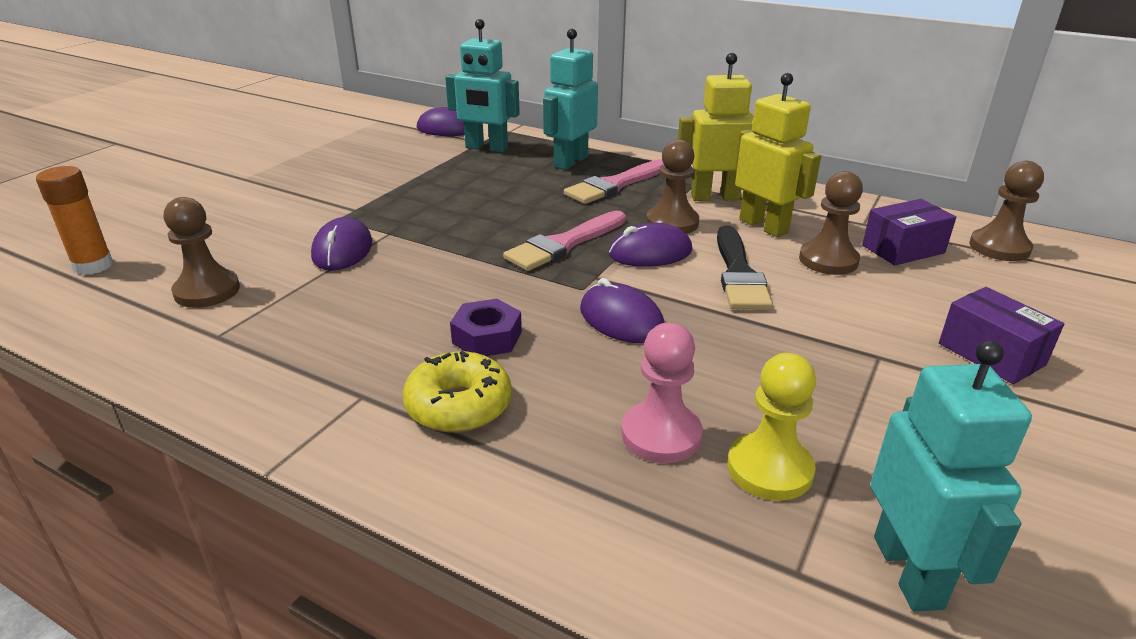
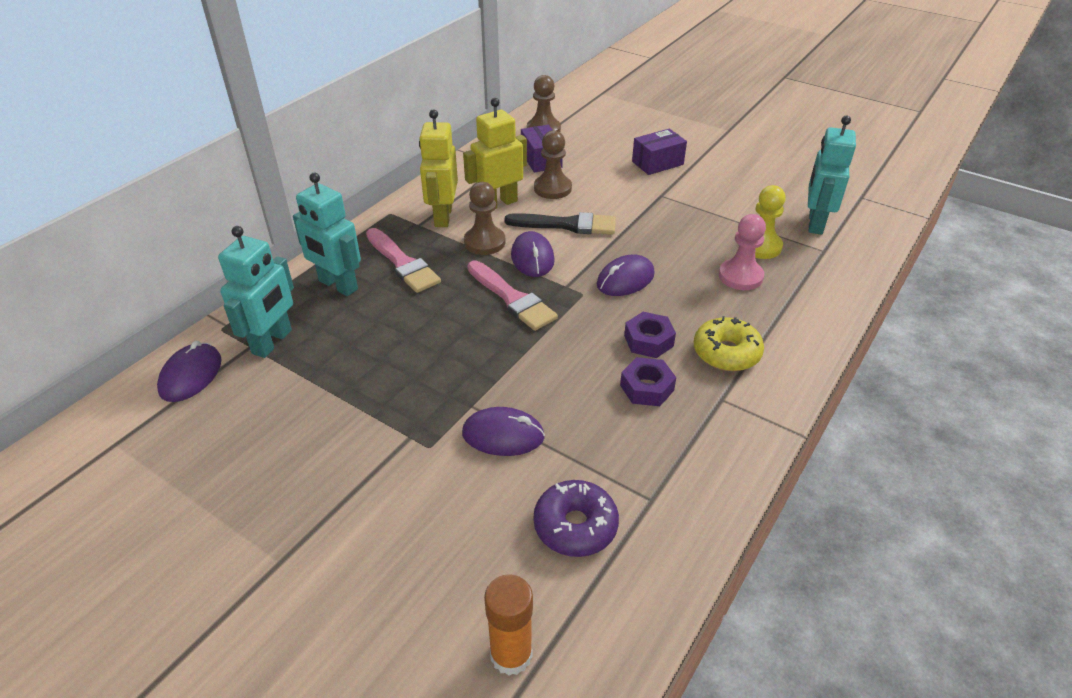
camera: 85 degrees left, 10 degrees up
(207, 291) = (575, 526): brown pawn -> purple donut
(395, 335) = (647, 388): none -> purple nut
(908, 571) = (815, 223): turquoise robot -> turquoise robot turned 75 degrees counterclockwise

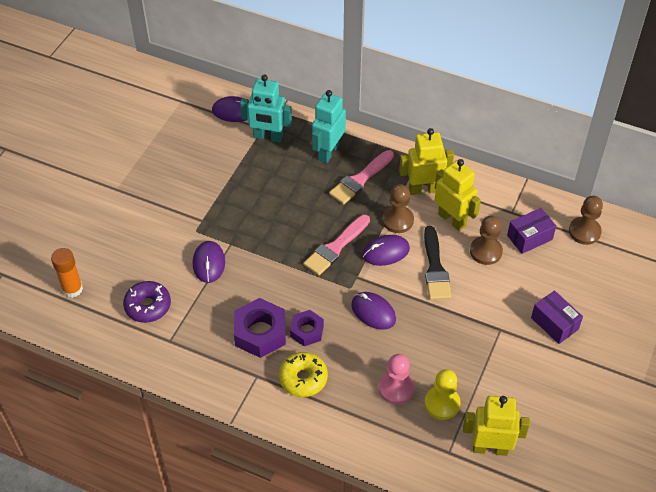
camera: 80 degrees right, 10 degrees up
(647, 388) = (260, 333): purple nut -> purple nut, size x1.61
(815, 223) = (490, 448): turquoise robot -> yellow robot

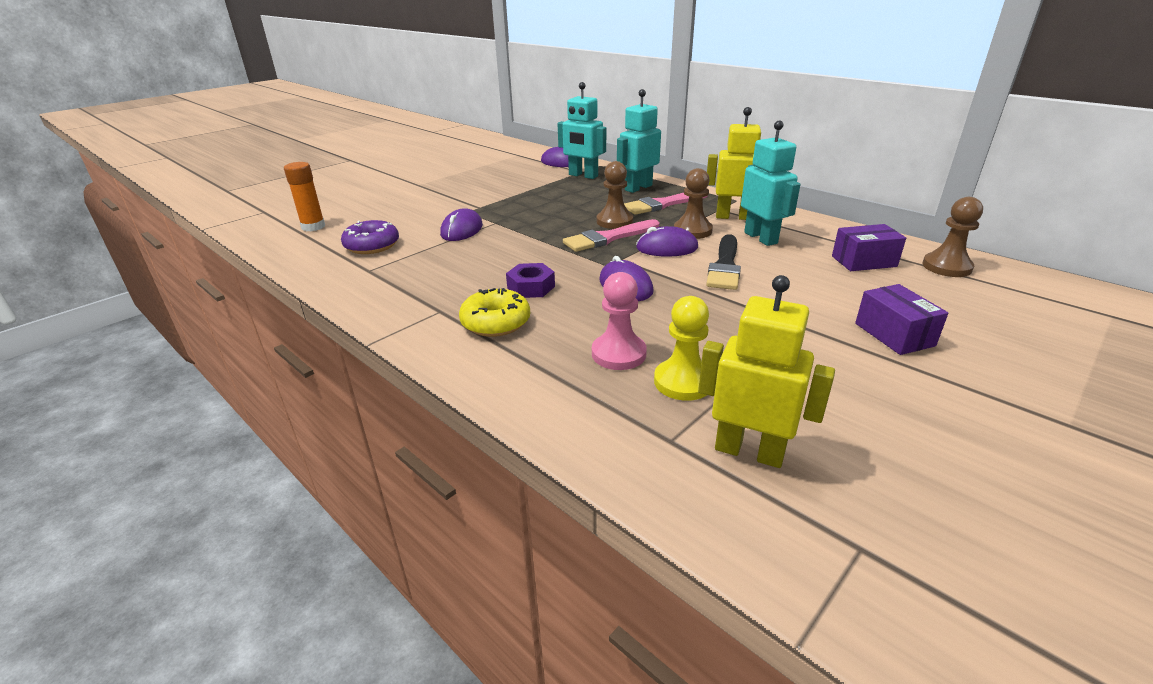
camera: 20 degrees right, 20 degrees down
(260, 333) = (474, 280): purple nut -> none
(452, 219) = (761, 238): yellow robot -> turquoise robot
(486, 251) = (799, 263): brown pawn -> brown pawn (614, 221)

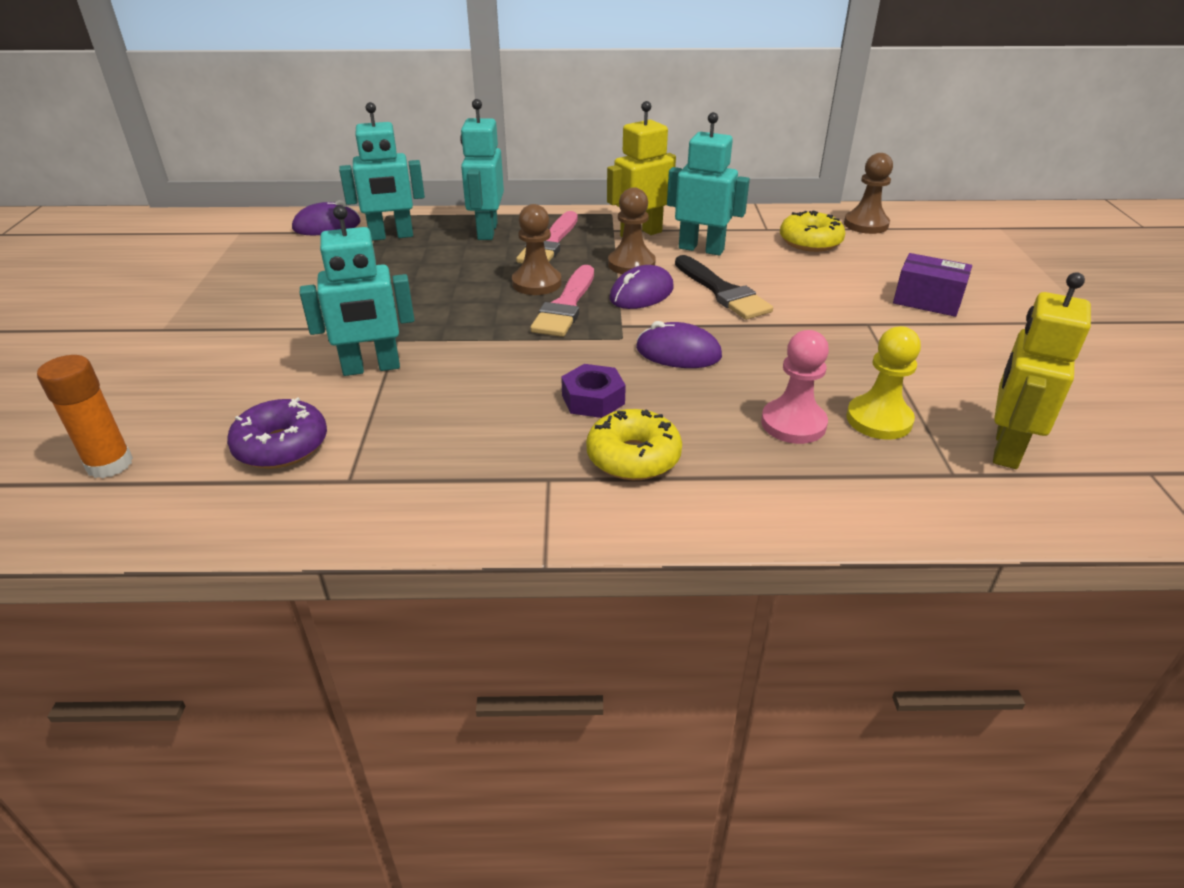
camera: 45 degrees left, 5 degrees up
(461, 230) = (371, 368): purple mouse -> turquoise robot
(749, 451) = (1005, 448): yellow robot -> yellow robot turned 45 degrees counterclockwise
(864, 261) = (810, 242): purple box -> yellow donut

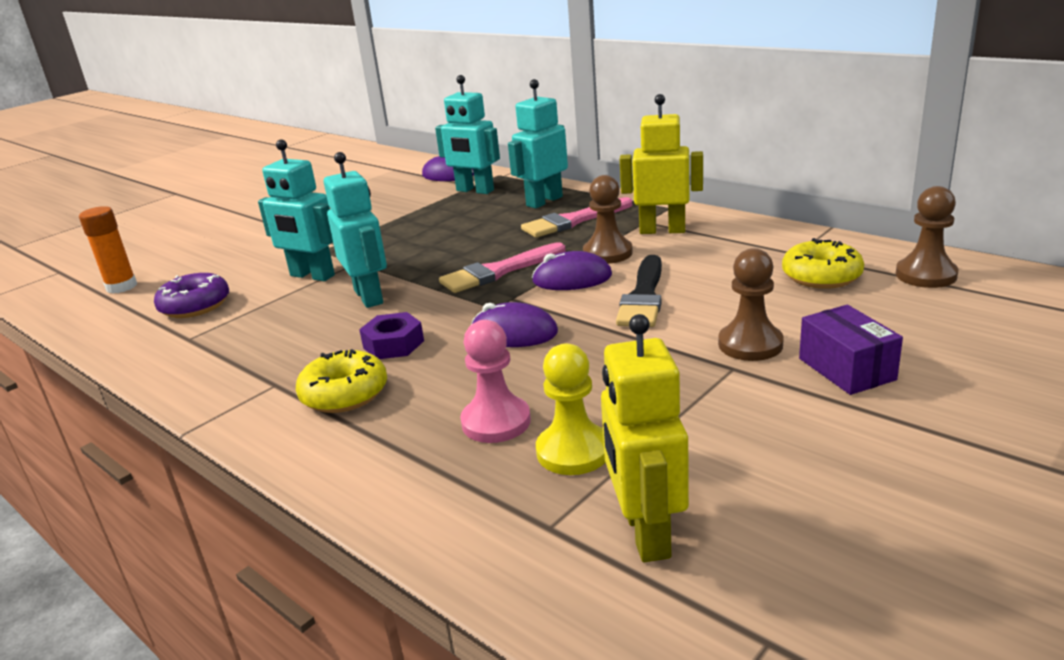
camera: 45 degrees right, 10 degrees down
(536, 283) = (509, 249): brown pawn -> brown pawn (750, 344)
(678, 352) = (514, 333): purple mouse -> purple mouse turned 45 degrees counterclockwise
(701, 249) = (694, 256): turquoise robot -> turquoise robot (369, 297)
(1005, 448) = (645, 533): yellow robot -> yellow robot turned 75 degrees counterclockwise

